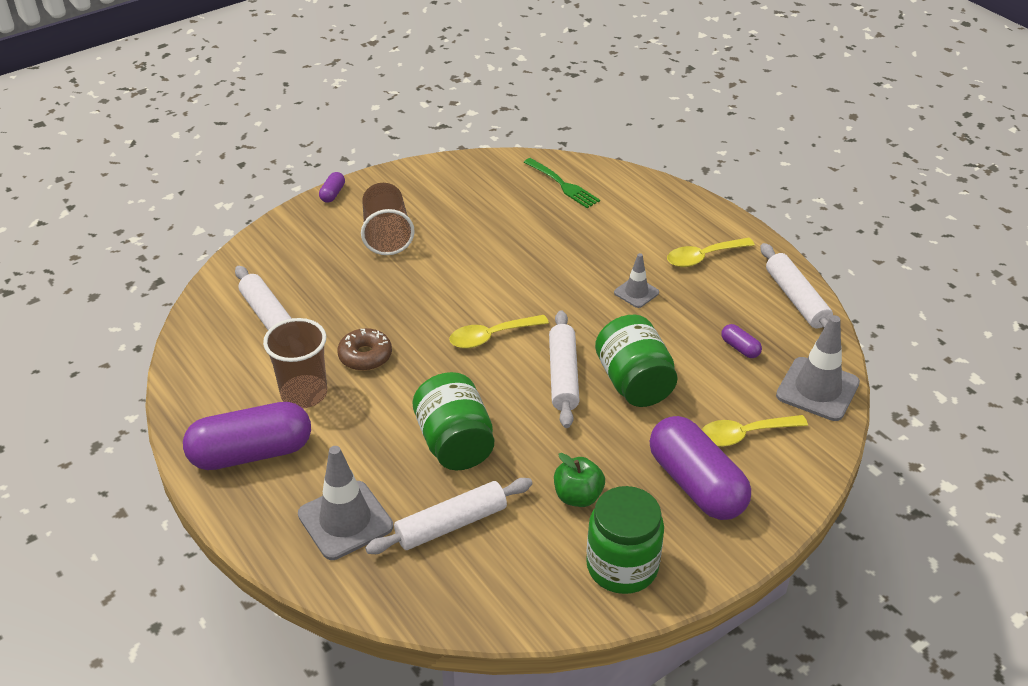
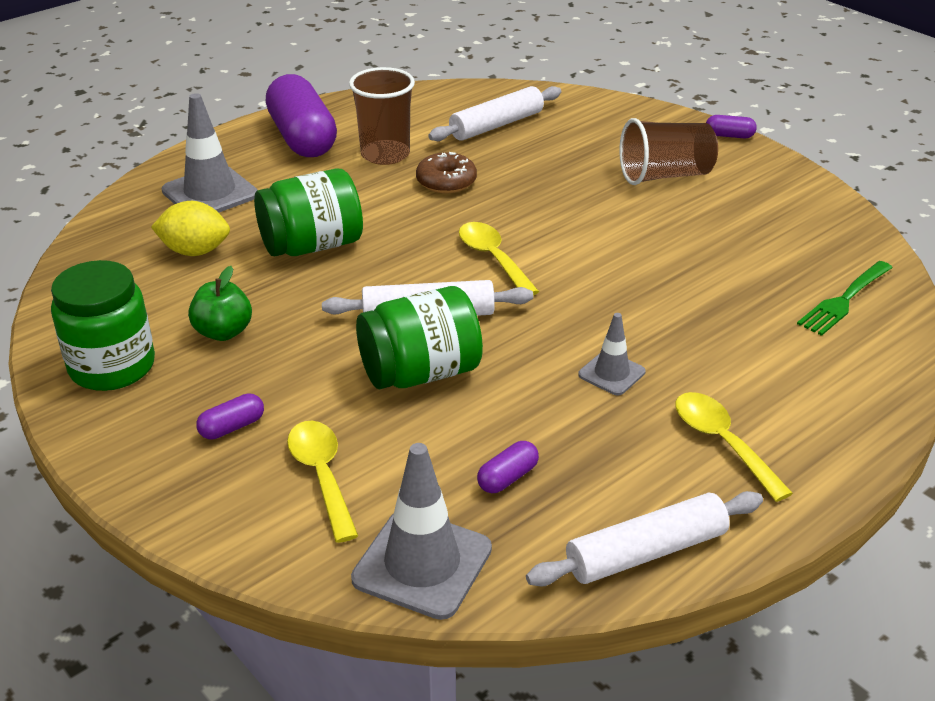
camera: 85 degrees right, 5 degrees down
(451, 524) = (195, 251): white rolling pin -> yellow lemon
(696, 484) = (232, 427): purple capsule -> purple capsule, size x0.41

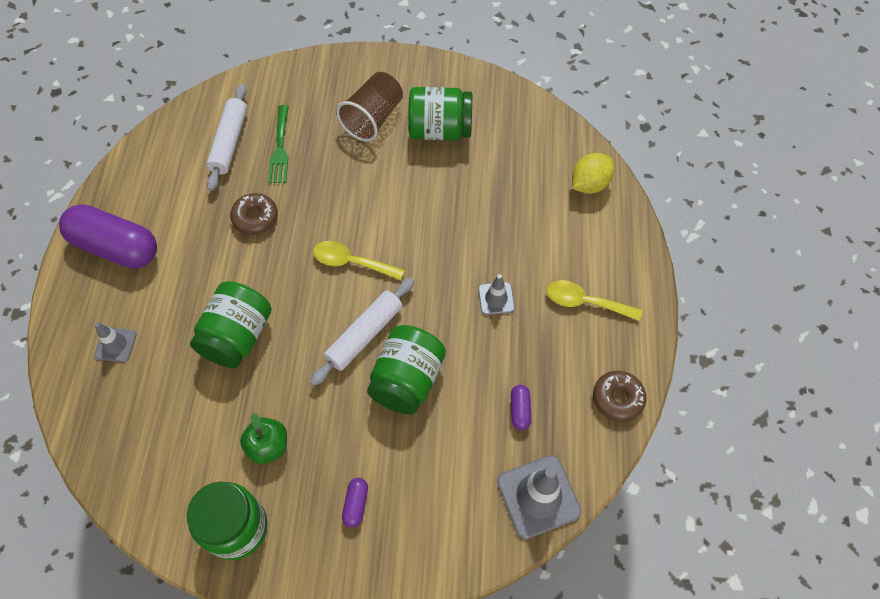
camera: 45 degrees left, 25 degrees up
(195, 251) = (170, 400): yellow lemon -> yellow lemon (589, 184)
(210, 193) = (115, 345): grey traffic cone -> grey traffic cone, size x0.56
(322, 475) = (436, 491): yellow spoon -> none
(385, 154) = (189, 222): brown cup -> none
(646, 552) = (617, 398): white rolling pin -> brown donut
(729, 136) = (373, 56): purple capsule -> none
(730, 218) = (440, 130): none -> green jar
(844, 300) = (548, 155): green fork -> green fork (280, 148)

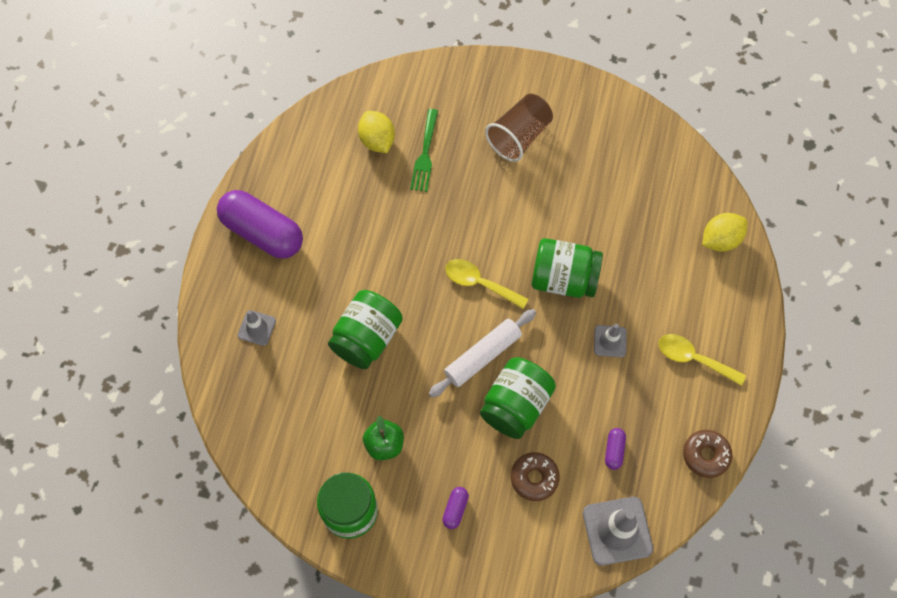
camera: 10 degrees right, 5 degrees up
(229, 142) = (377, 140): white rolling pin -> yellow lemon
(255, 218) = (394, 224): brown donut -> brown donut (534, 478)
(440, 130) = (583, 159): green jar -> green jar (563, 279)

